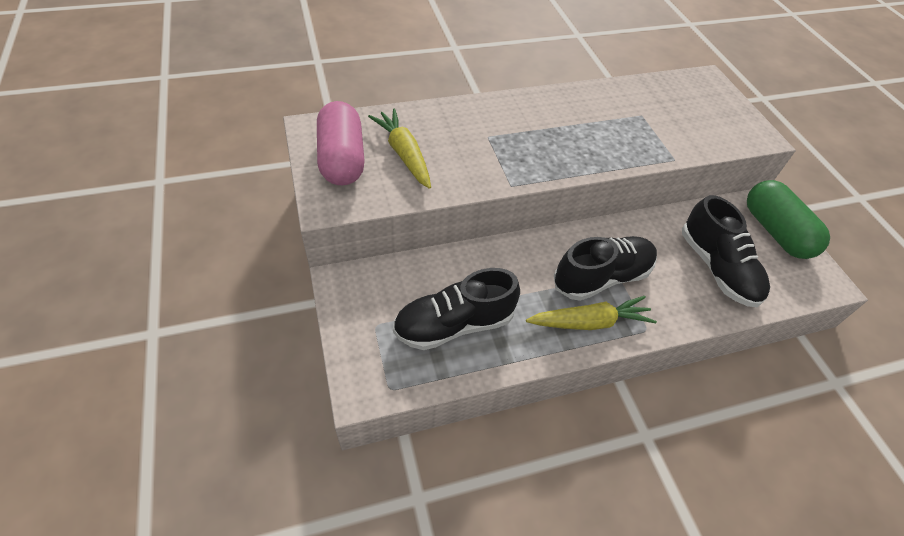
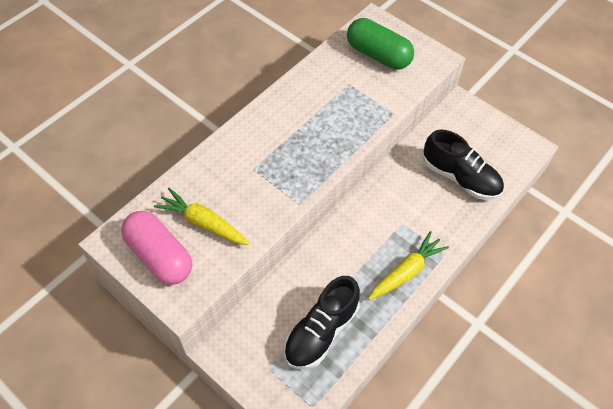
camera: 30 degrees left, 5 degrees up
(601, 277) = (393, 231): black shoe -> none
(775, 231) = (480, 124): green capsule -> green capsule (378, 55)

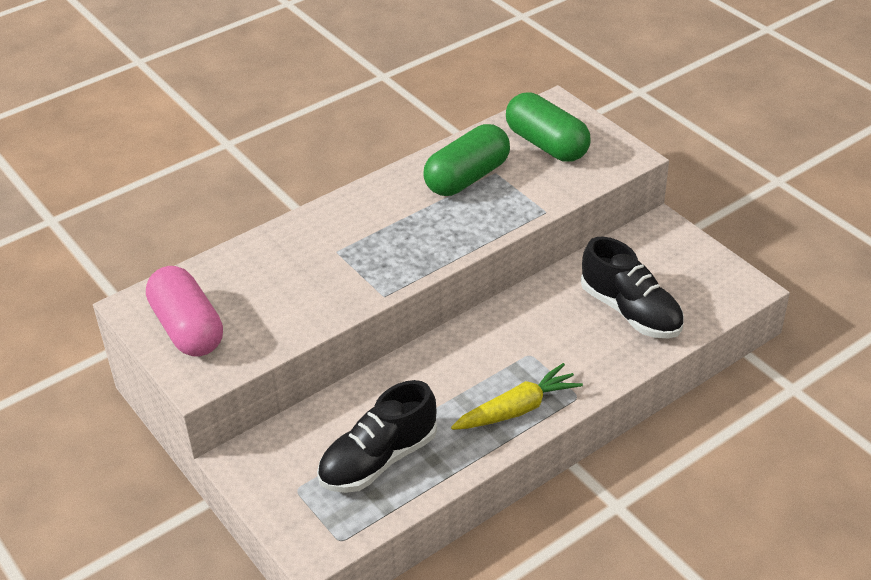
camera: 15 degrees right, 15 degrees down
(203, 223) = (253, 301): yellow carrot -> none
(330, 91) = (467, 177): none -> green capsule

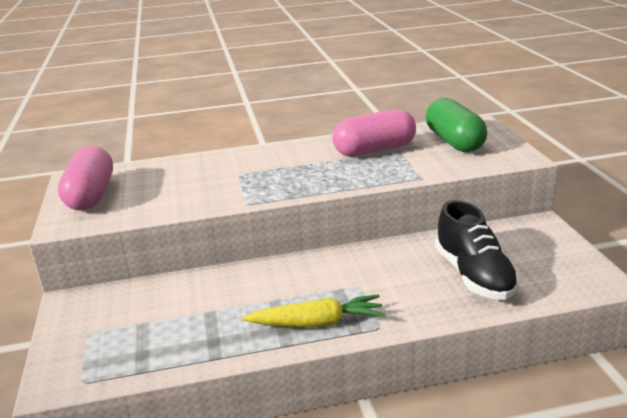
camera: 25 degrees right, 15 degrees down
(378, 460) = (170, 329): black shoe -> none
(467, 177) = (374, 150): green capsule -> pink capsule

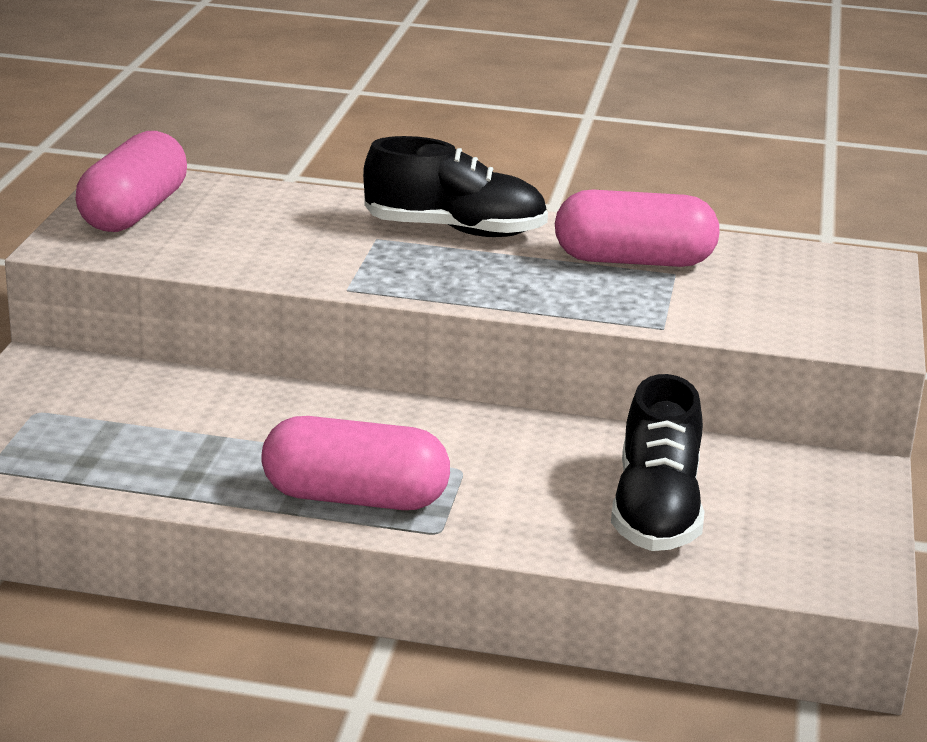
camera: 20 degrees right, 0 degrees up
(274, 159) = (455, 230): none -> black shoe
(317, 323) = (355, 498): yellow carrot -> pink capsule
(454, 142) = (788, 284): green capsule -> none

